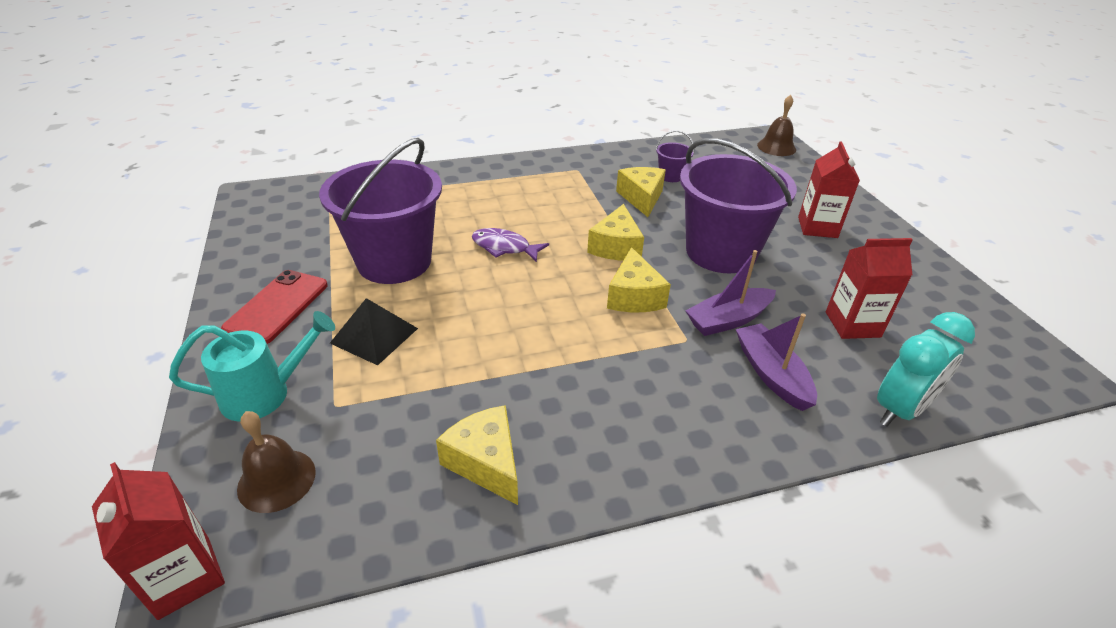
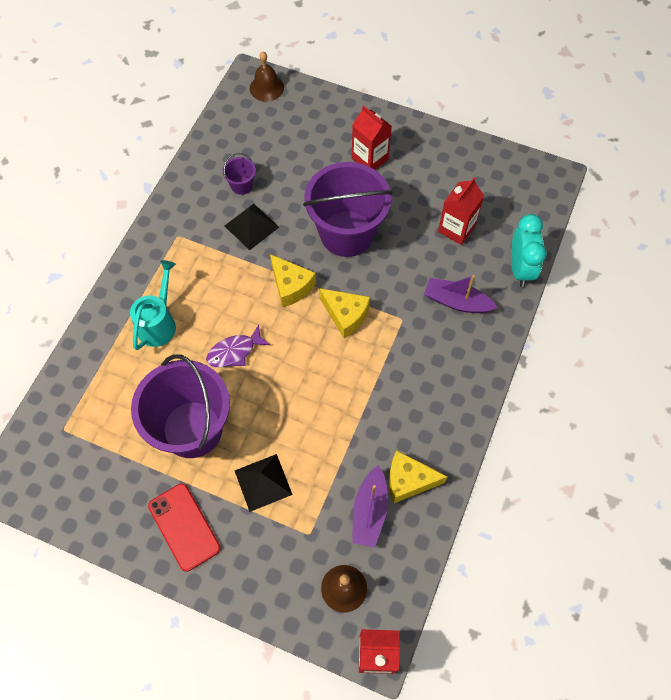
camera: 50 degrees left, 25 degrees up
(266, 394) = (269, 567): turquoise watering can -> turquoise watering can (159, 322)
(641, 198) = (251, 226): yellow cheese -> black pyramid
(728, 320) = (404, 285): purple boat -> purple boat (369, 511)

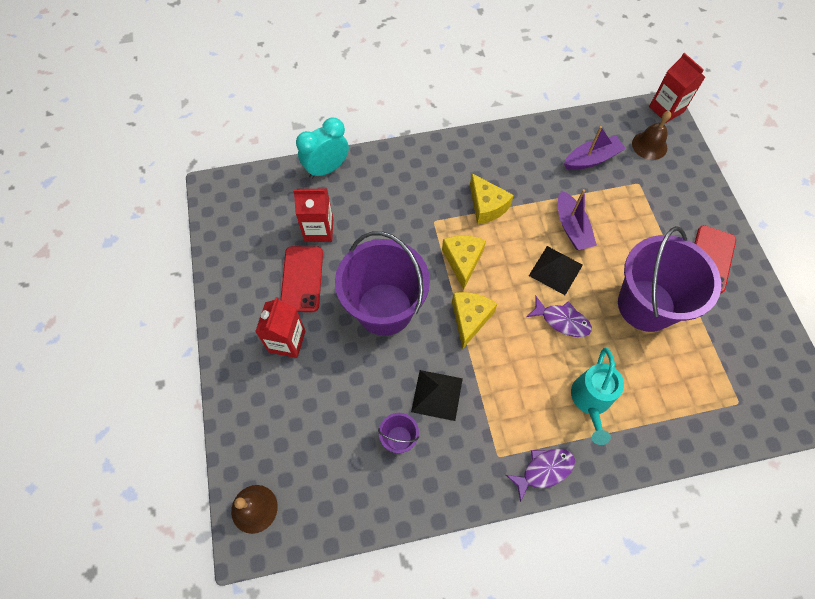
camera: 125 degrees left, 0 degrees up
(144, 257) = (544, 470): none -> purple fish
(159, 322) = (590, 401): turquoise watering can -> turquoise watering can turned 60 degrees counterclockwise
(263, 482) = (635, 232): black pyramid -> black pyramid (556, 270)
(408, 480) = (551, 149): yellow cheese -> yellow cheese (486, 206)
(417, 194) = (302, 279): none -> red phone
(456, 302) = (389, 194): purple boat -> purple boat (572, 227)

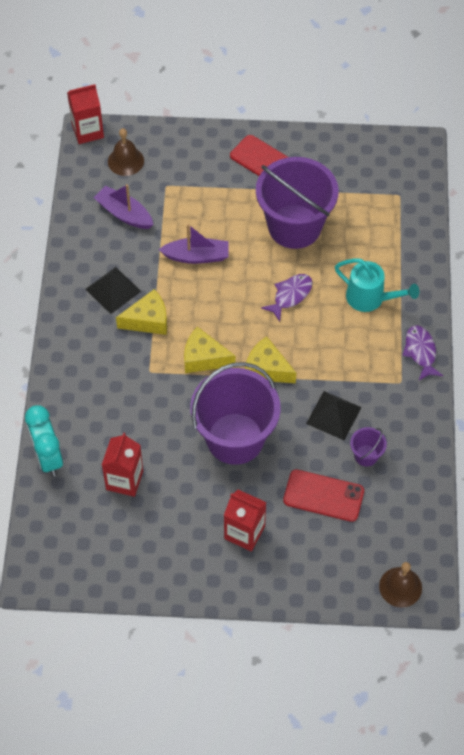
camera: 75 degrees left, 5 degrees down
(302, 279) = (178, 507): red phone -> red phone (323, 496)
(556, 270) = (238, 284): black pyramid -> black pyramid (113, 290)
(591, 159) = (124, 214): purple boat -> purple boat turned 45 degrees counterclockwise

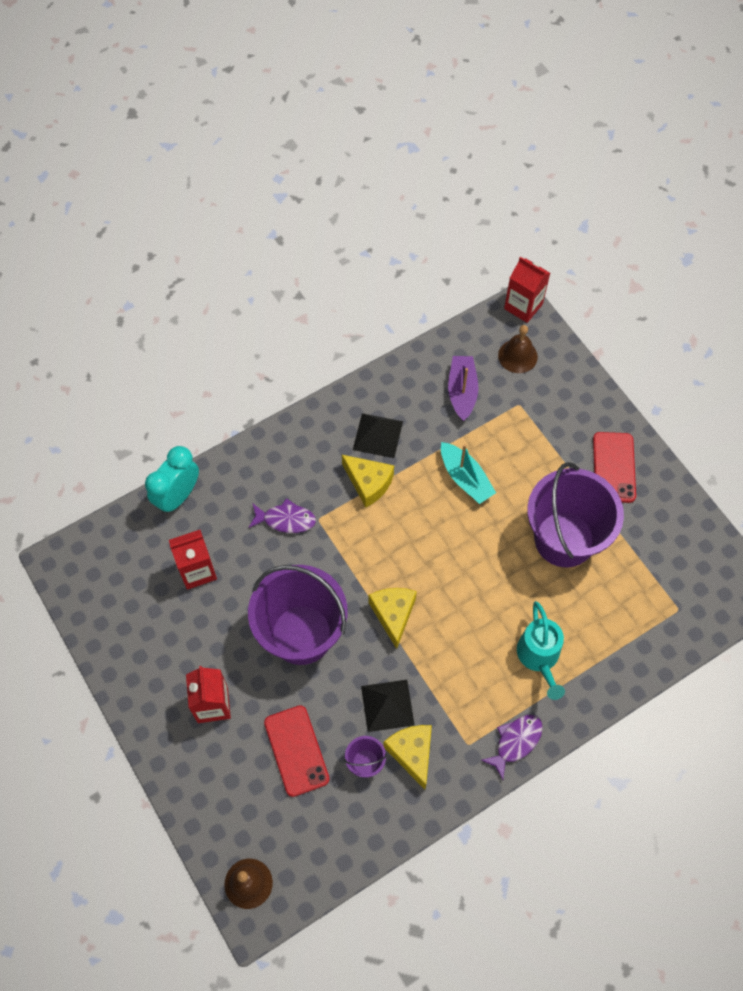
camera: 55 degrees right, 5 degrees up
(197, 256) = (465, 478): purple boat -> turquoise boat
(204, 358) = (364, 554): yellow cheese -> yellow cheese (412, 753)
(290, 295) = (486, 584): purple fish -> purple fish (286, 520)

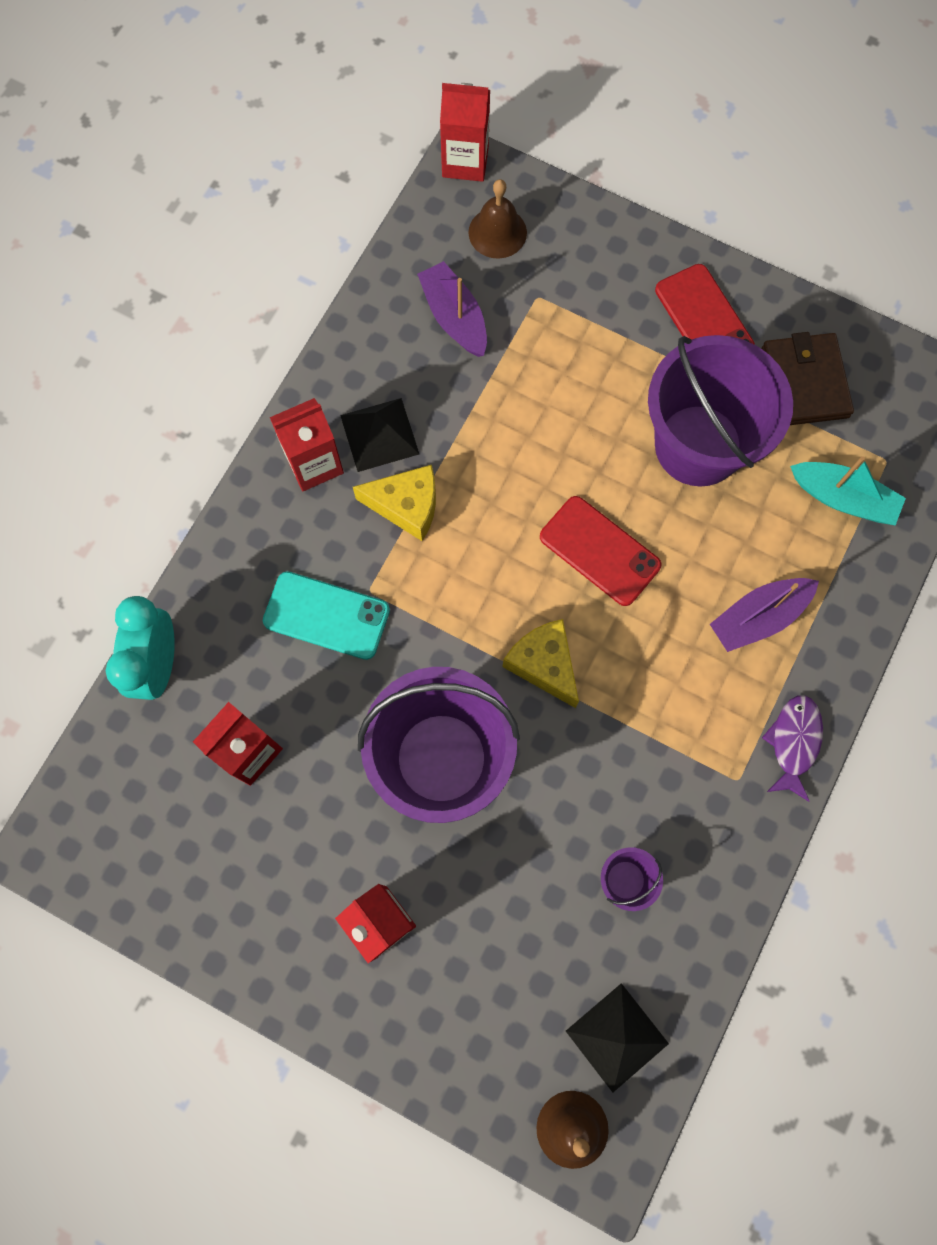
camera: 30 degrees left, 10 degrees up
(286, 520) = (326, 615): purple fish -> turquoise phone
(296, 750) = (528, 917): red phone -> red phone (599, 551)
(330, 432) = (314, 463): none -> red carton
(387, 705) = (608, 788): black pyramid -> black pyramid (617, 1037)
(412, 753) = (676, 833): yellow cheese -> none
(465, 478) = (527, 432): turquoise boat -> turquoise boat (843, 498)
(539, 658) = (758, 617): turquoise watering can -> purple boat
(654, 537) = (804, 382): none -> brown wallet

